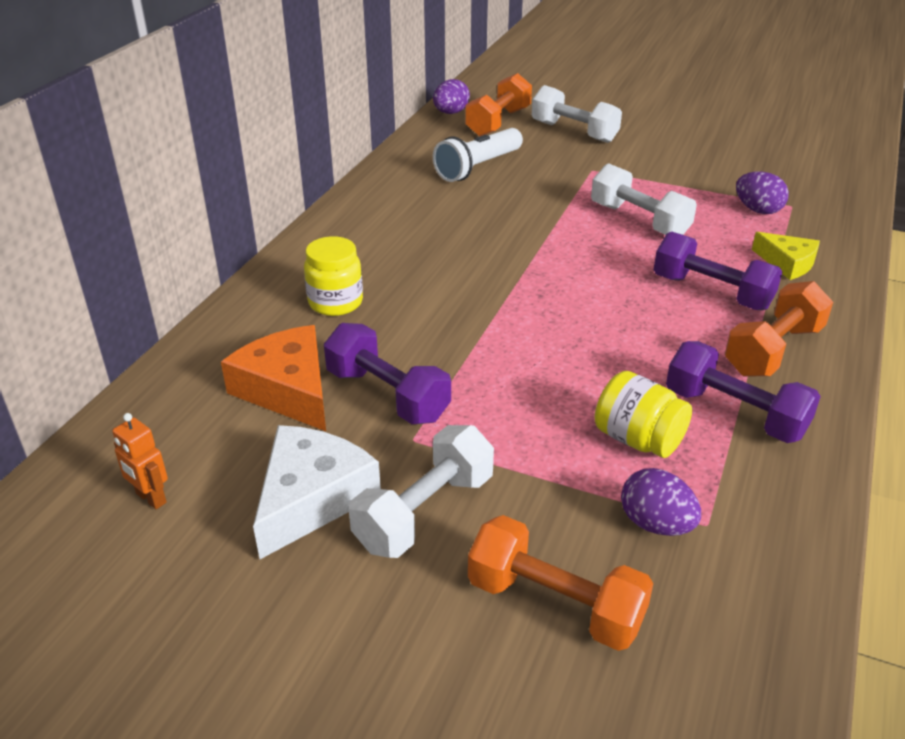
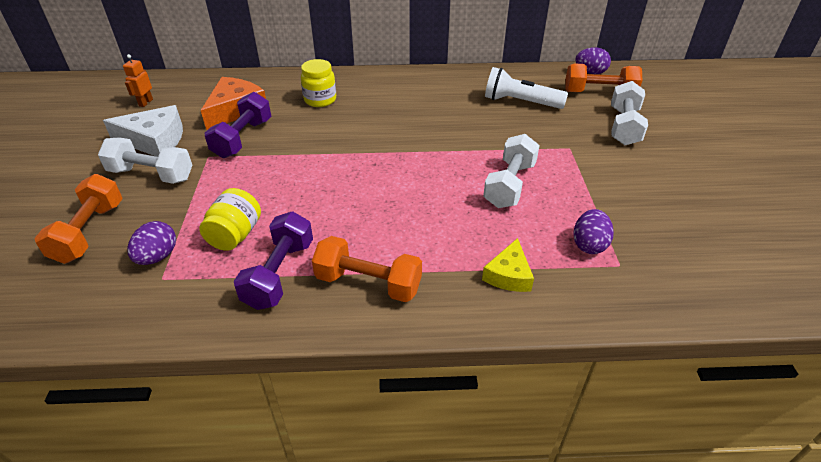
camera: 65 degrees right, 5 degrees up
(711, 292) = (430, 239): purple dumbbell -> none

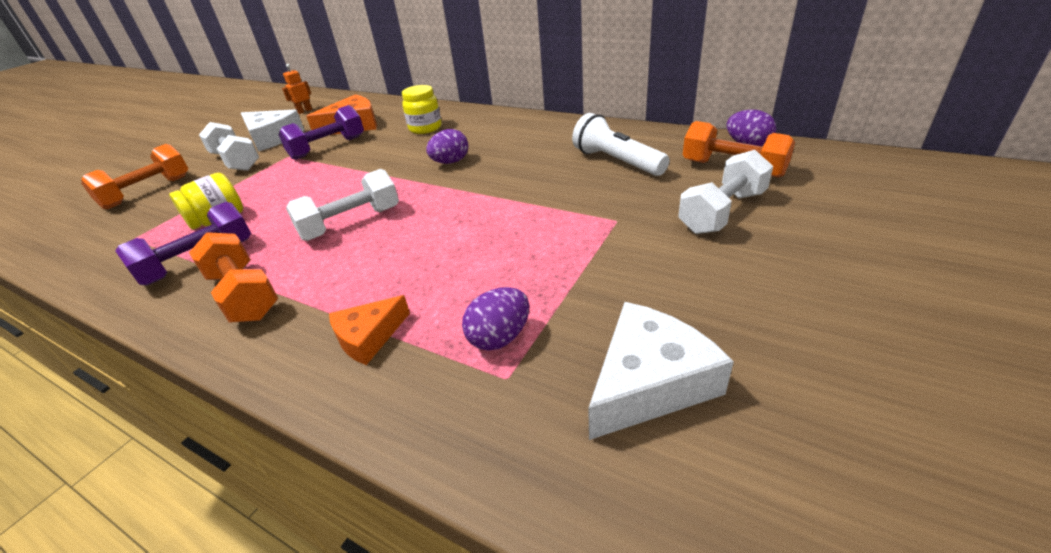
camera: 35 degrees right, 5 degrees down
(157, 257) = (154, 221): purple egg -> purple egg (450, 162)
(509, 185) = (495, 242): white dumbbell -> white dumbbell (351, 223)
(509, 275) = (368, 337): yellow cheese -> orange cheese
(689, 239) = (649, 382): none -> white cheese

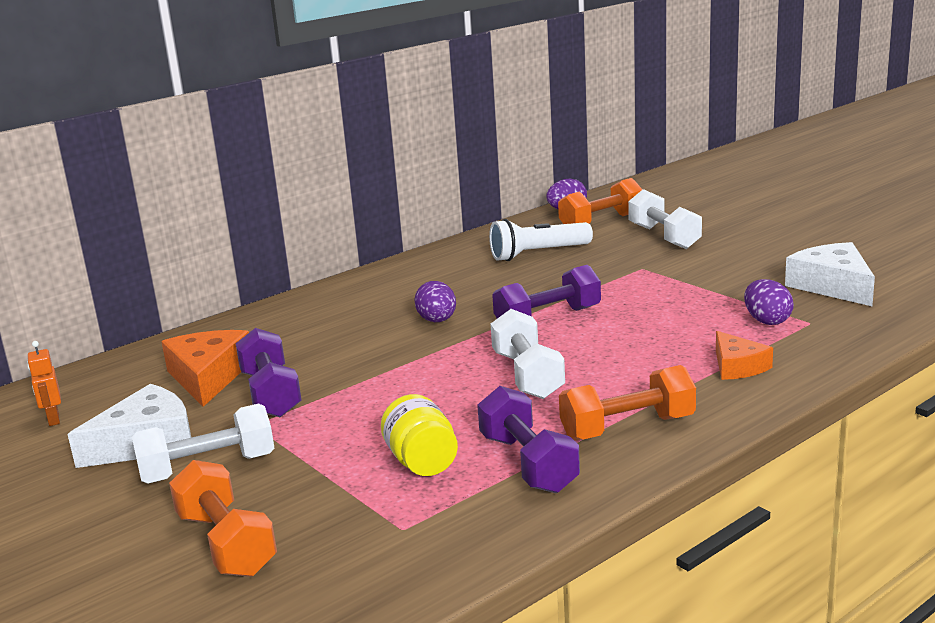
camera: 70 degrees left, 15 degrees down
(425, 128) = (307, 329): yellow jar -> none
(468, 203) = (548, 318): none -> purple dumbbell

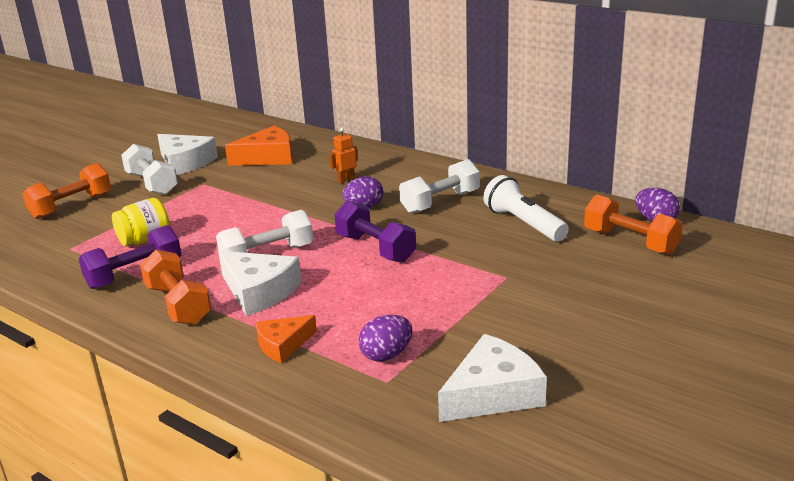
camera: 75 degrees right, 5 degrees up
(53, 419) = (216, 135): orange robot -> orange robot (346, 180)
(271, 394) = (243, 179): purple dumbbell -> none
(617, 379) = (259, 291): none -> white cheese
(664, 237) = (602, 280): white dumbbell -> white dumbbell (440, 202)

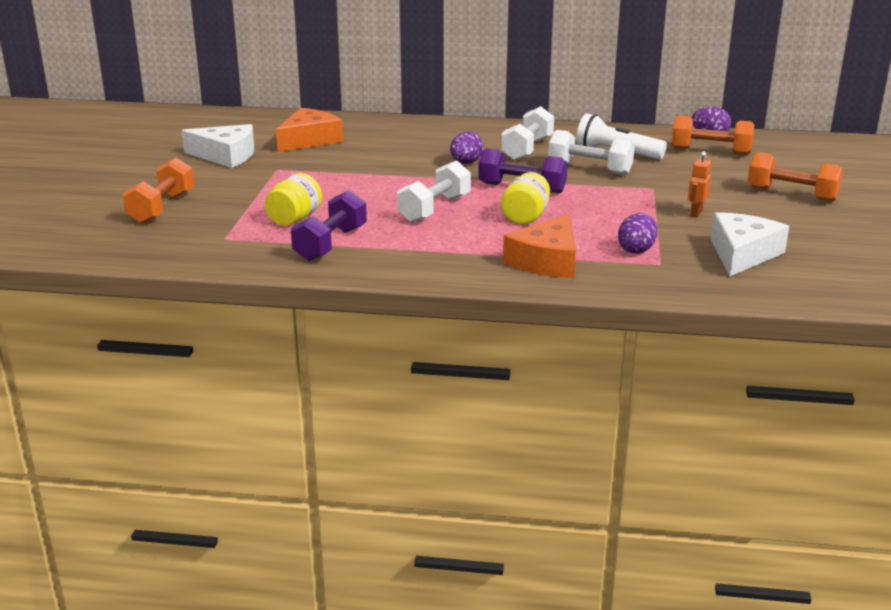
camera: 30 degrees left, 0 degrees up
(152, 184) = (221, 177): white dumbbell -> white dumbbell (589, 169)
(178, 304) = (411, 255): orange dumbbell -> orange dumbbell (791, 194)
(259, 291) = (469, 233): white cheese -> none
(283, 345) = (547, 261): orange cheese -> orange cheese, size x1.60
(333, 284) = (525, 217): none -> yellow jar
(346, 180) = (416, 146): orange robot -> orange robot (695, 213)

